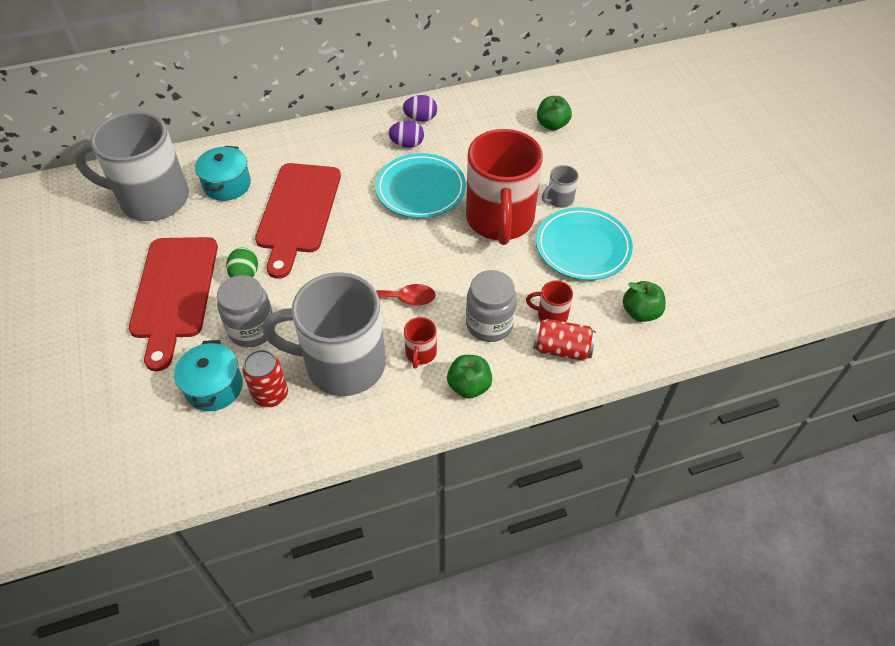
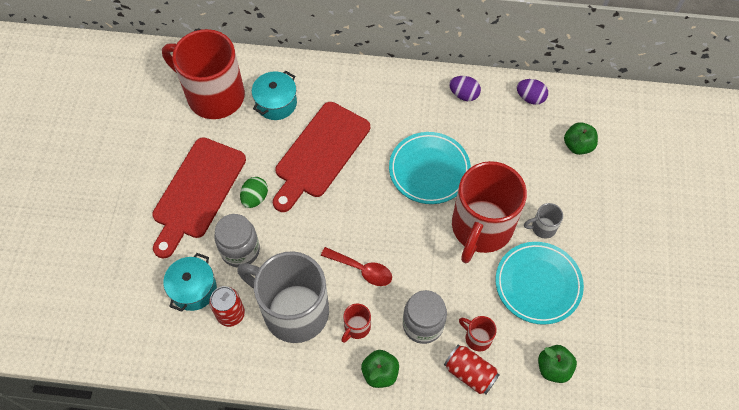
camera: 25 degrees right, 10 degrees up
(152, 199) = (214, 95): grey mug -> red mug
(407, 144) = (439, 118): purple egg -> purple egg (530, 98)

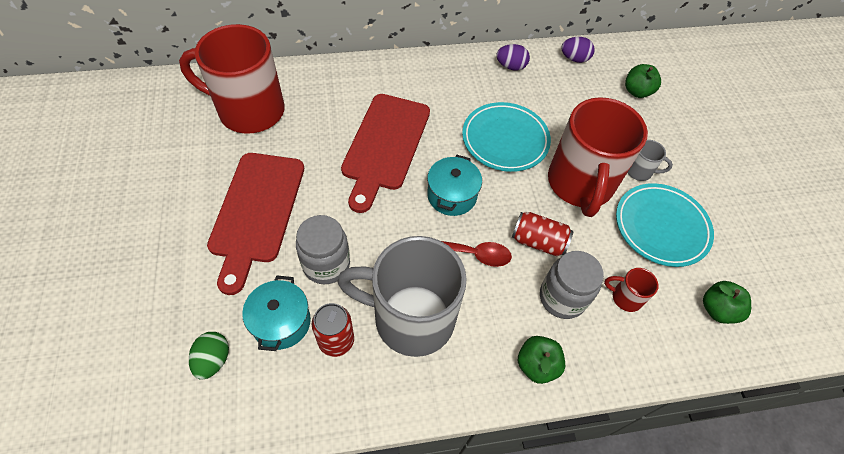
camera: 20 degrees left, 5 degrees down
(255, 198) = (326, 204): green egg -> green egg (213, 360)
(276, 103) = (321, 106): turquoise pot -> turquoise pot (452, 195)
(356, 327) = (490, 319): red mug -> none
(470, 373) = (635, 338): red can -> red can (538, 241)
(542, 227) = (640, 171): grey mug -> grey mug turned 135 degrees counterclockwise

